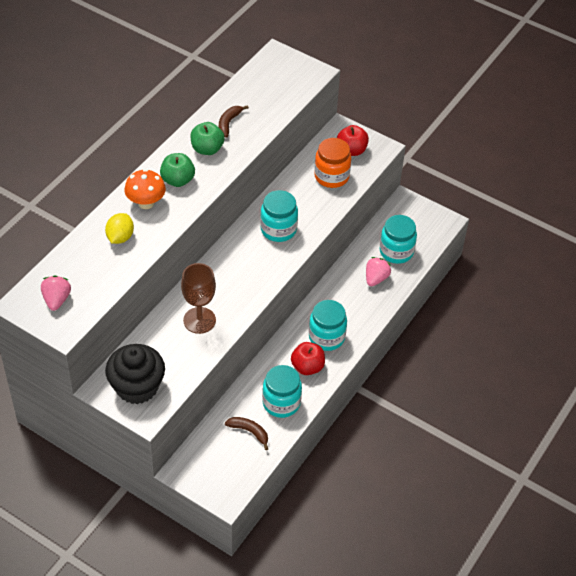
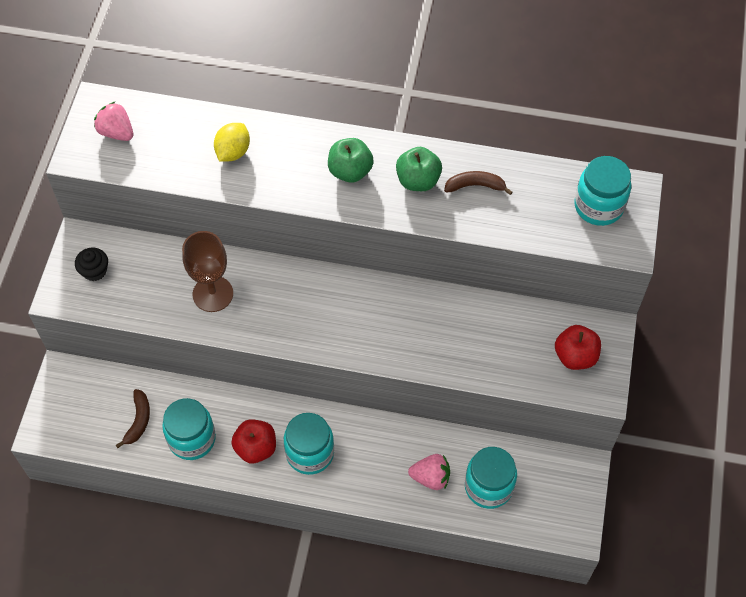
camera: 70 degrees right, 10 degrees up
(56, 300) = (116, 132): pink strawberry -> pink strawberry turned 120 degrees counterclockwise
(120, 237) = (233, 152): yellow lemon -> yellow lemon turned 60 degrees counterclockwise
(137, 387) = (94, 271): black cupcake -> black cupcake, size x0.48
(146, 203) = (298, 155): orange mushroom -> none
(278, 229) = (392, 322): turquoise jar -> turquoise jar (598, 206)
(331, 176) = (514, 349): orange jar -> none

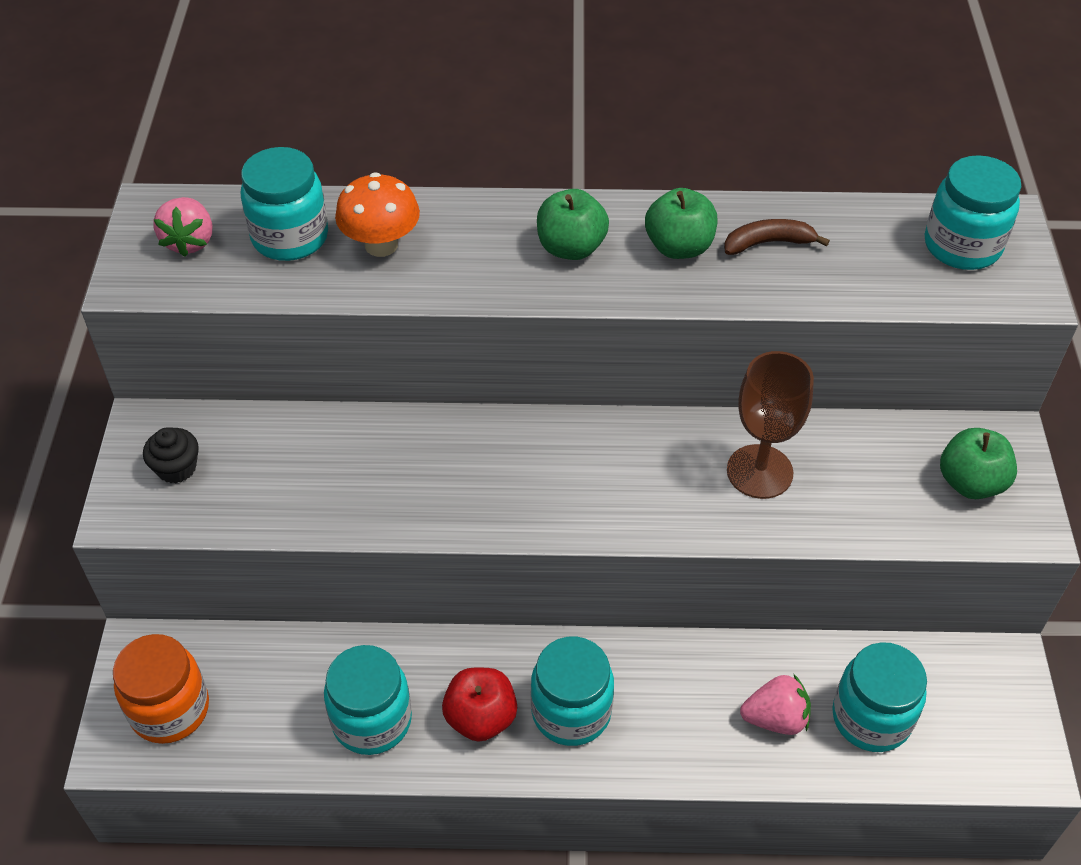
camera: 10 degrees left, 10 degrees down
(76, 413) = (170, 709): none -> orange jar
(116, 132) = (190, 241): pink strawberry -> pink strawberry turned 120 degrees counterclockwise
(138, 421) = (277, 705): brown banana -> none
(178, 138) = (290, 237): none -> turquoise jar
(213, 294) = (376, 474): brown goblet -> brown goblet (759, 472)
(233, 152) = (381, 245): yellow lemon -> orange mushroom
(575, 356) = (970, 483): red apple -> green apple

